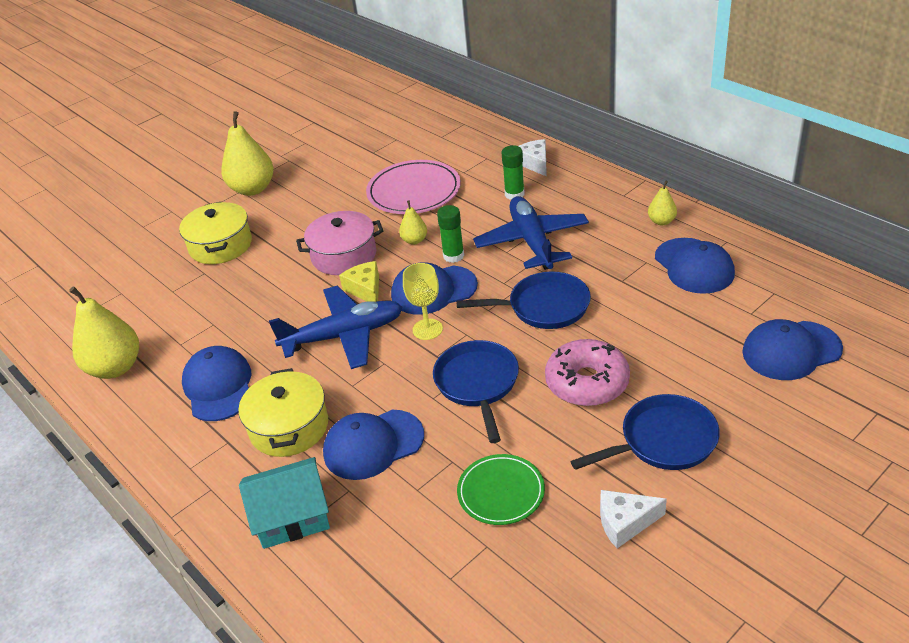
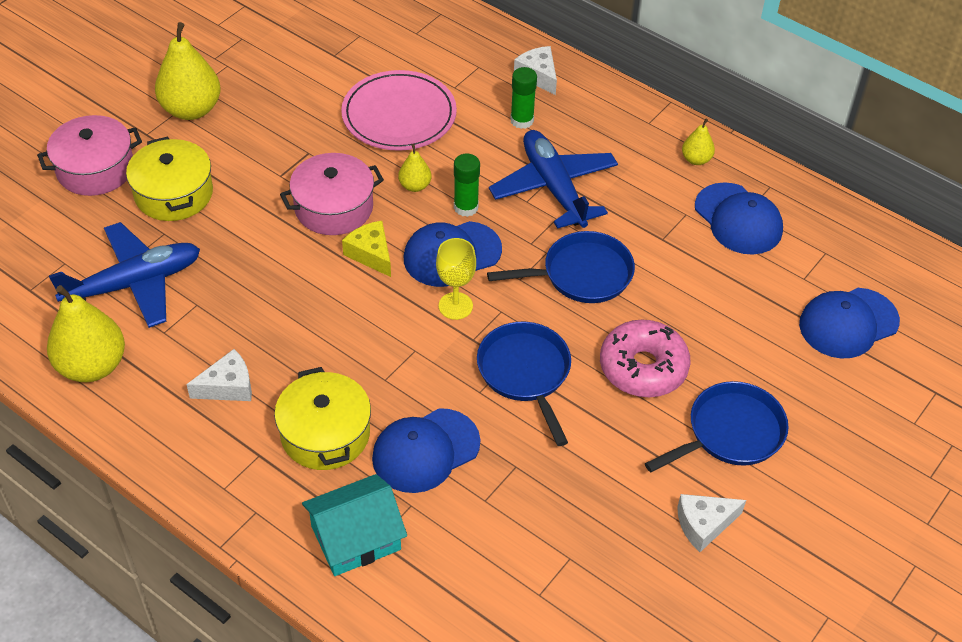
camera: 15 degrees left, 10 degrees up
(167, 229) = (95, 169): none -> pink pot
(218, 386) = (228, 386): blue cap -> white cheese
(344, 335) = (360, 316): blue plane -> blue plane (134, 284)
(501, 492) = (573, 498): green plate -> none

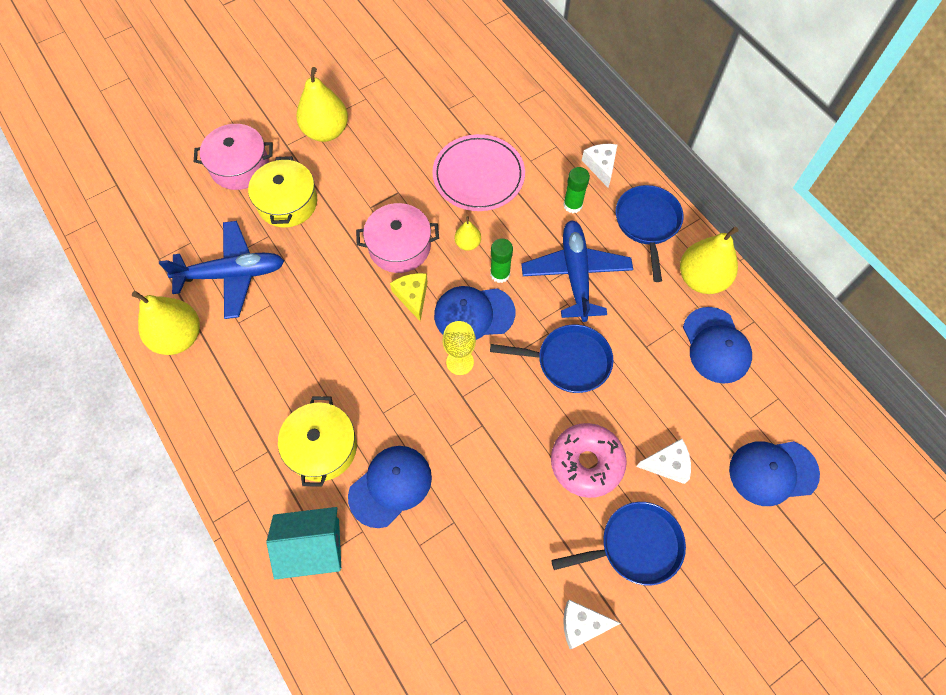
camera: 20 degrees right, 15 degrees up
(228, 386) = (267, 384): white cheese -> white cheese (667, 464)
(425, 451) = (390, 486): blue cap -> blue cap turned 150 degrees clockwise
(526, 373) = (492, 440): blue pan -> blue pan (647, 224)
(696, 159) = (701, 279): yellow pear -> yellow pear, size x2.01

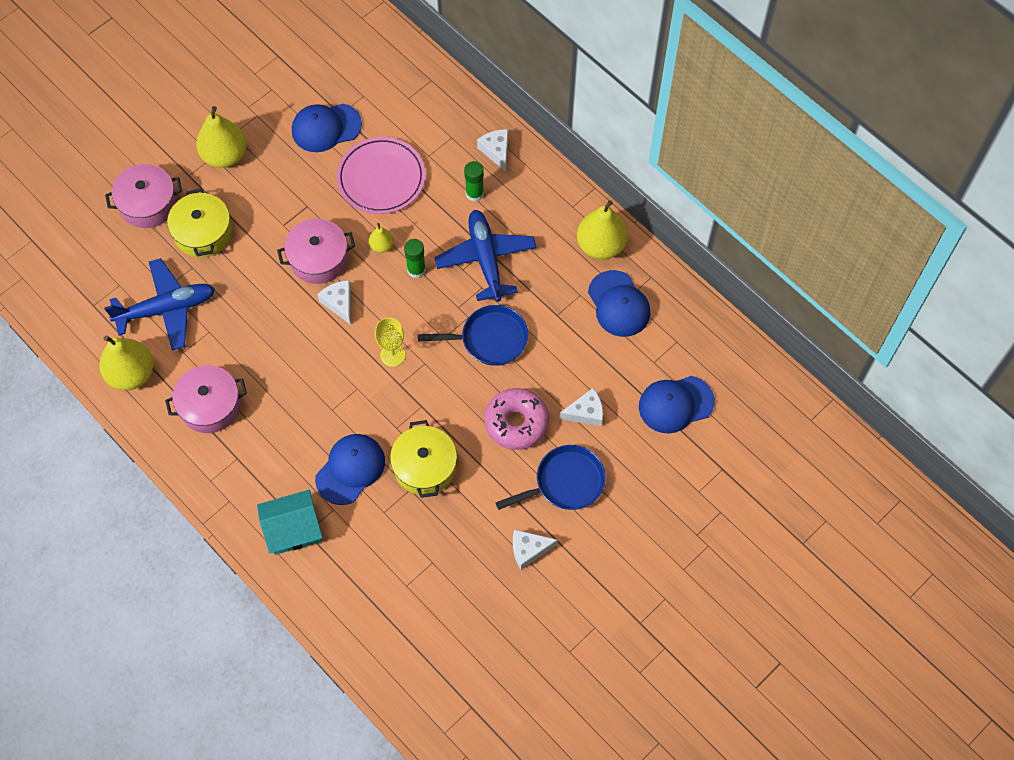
camera: 10 degrees left, 0 degrees up
(252, 386) = (210, 405): none -> pink pot
(322, 447) = (284, 447): yellow pot -> yellow pot (424, 466)
(412, 296) = (339, 303): yellow cheese -> white cheese
(474, 314) = (398, 310): blue cap -> blue cap (326, 128)
(647, 224) = (546, 201): blue pan -> none

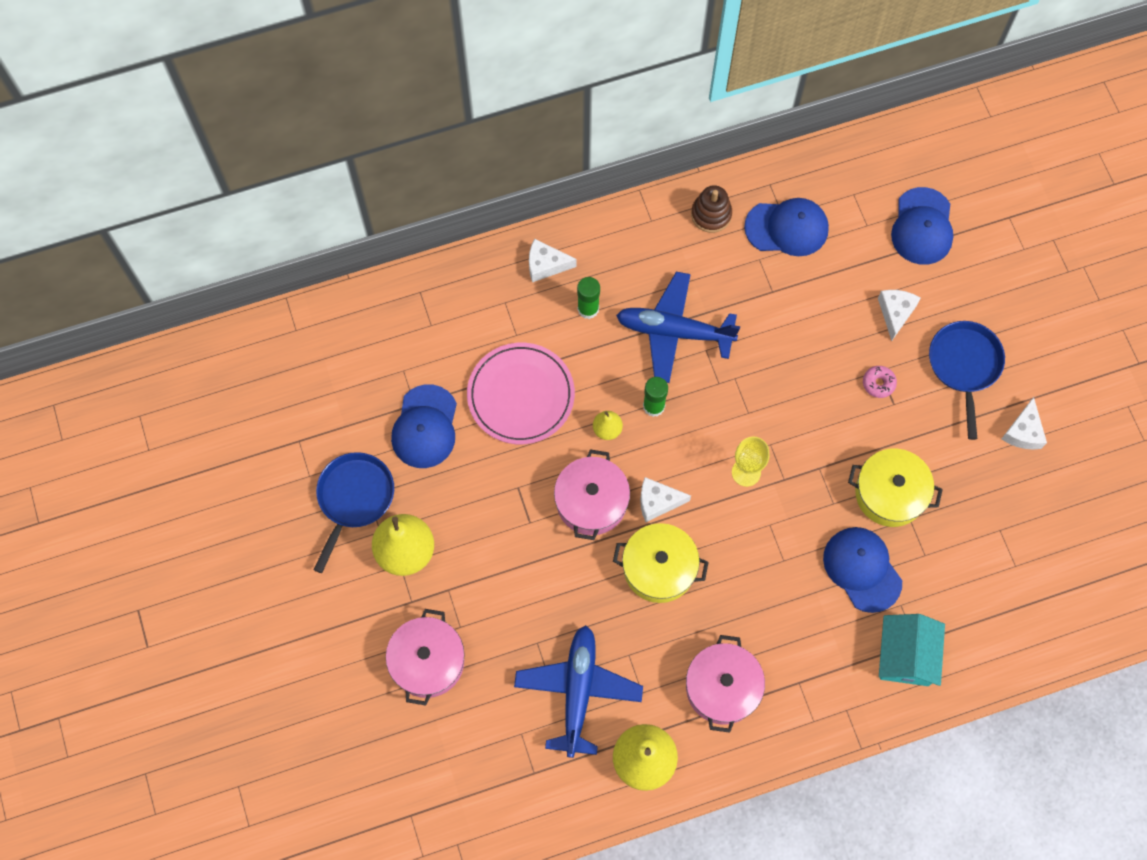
camera: 65 degrees left, 5 degrees up
(203, 233) = (497, 614): yellow pot -> yellow pot (659, 568)
(489, 339) = (771, 368): blue pan -> blue pan (354, 499)
(516, 423) = (878, 383): pink donut -> pink donut, size x0.46
(600, 245) = (711, 214): yellow pear -> brown stacking toy

